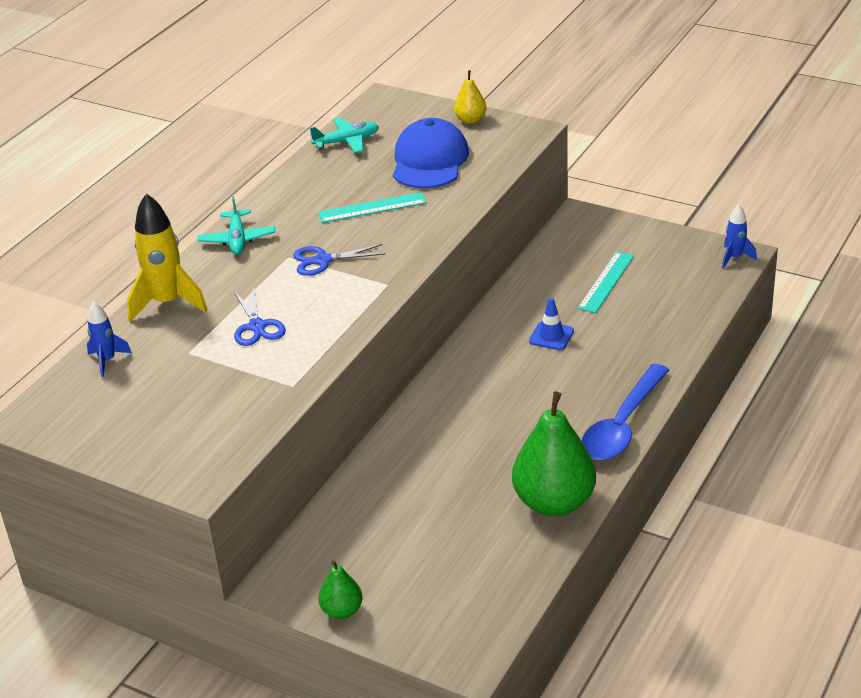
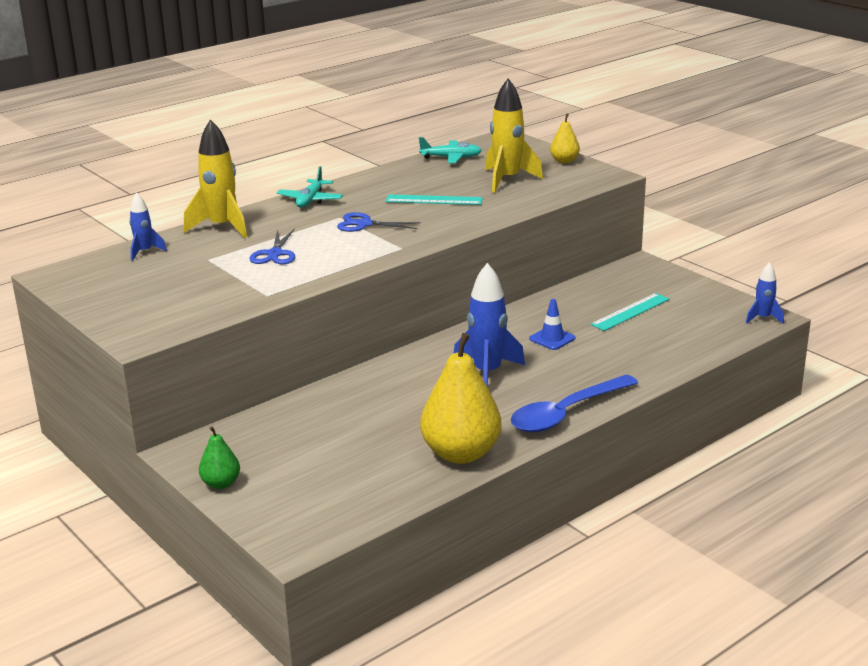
camera: 20 degrees right, 10 degrees down
(429, 161) = (507, 180): blue cap -> yellow rocket
(516, 397) = (487, 373): none -> blue rocket
(554, 502) = (461, 453): green pear -> yellow pear

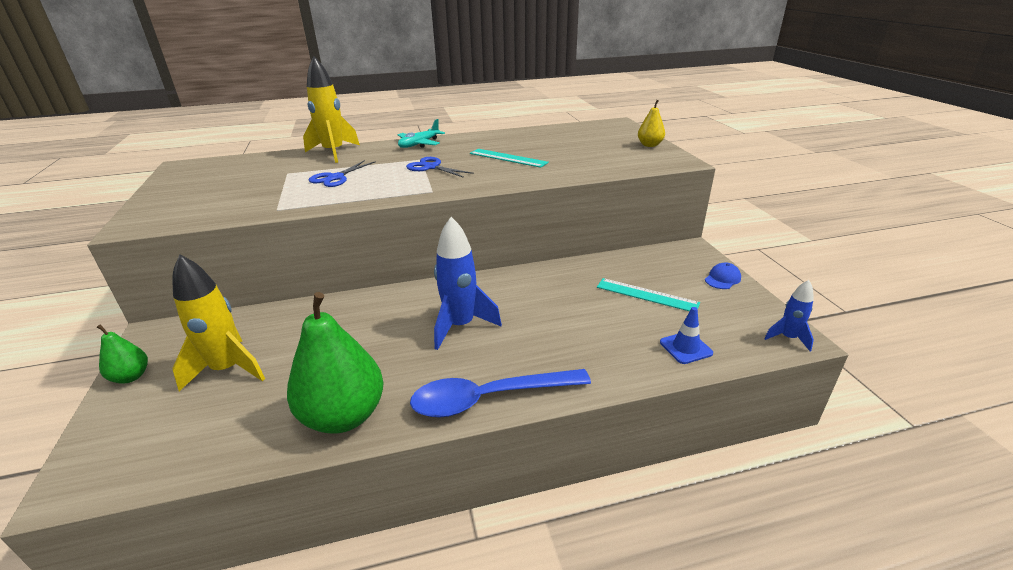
camera: 25 degrees right, 5 degrees up
(144, 252) = (259, 161): blue rocket -> none
(451, 158) = (559, 131): turquoise plane -> none
(461, 453) = (344, 416): yellow pear -> green pear
(507, 180) = (585, 152): yellow rocket -> yellow rocket (228, 369)
(552, 338) = (550, 304): blue traffic cone -> blue traffic cone (685, 348)
(630, 312) = (647, 295): turquoise ruler -> turquoise ruler turned 45 degrees clockwise
(685, 284) = (722, 279): none -> blue cap

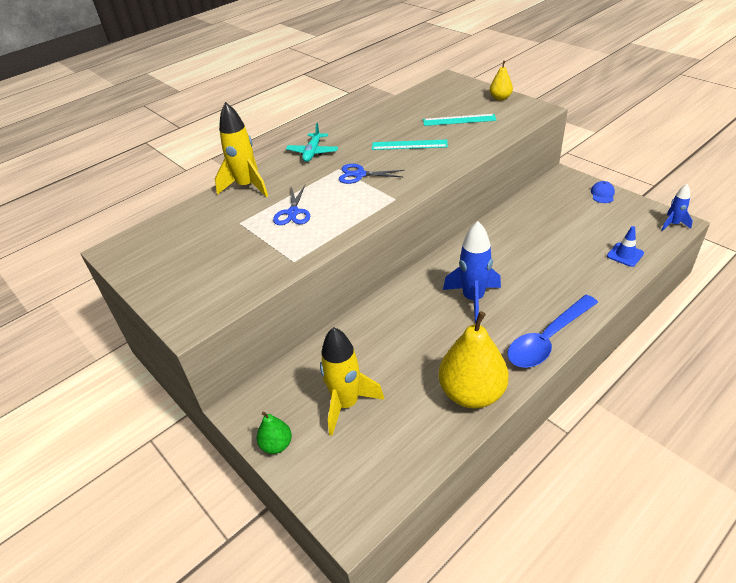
camera: 25 degrees left, 10 degrees up
(344, 416) = (472, 393): green pear -> yellow pear
(647, 295) = (568, 225): turquoise ruler -> turquoise ruler (459, 120)

